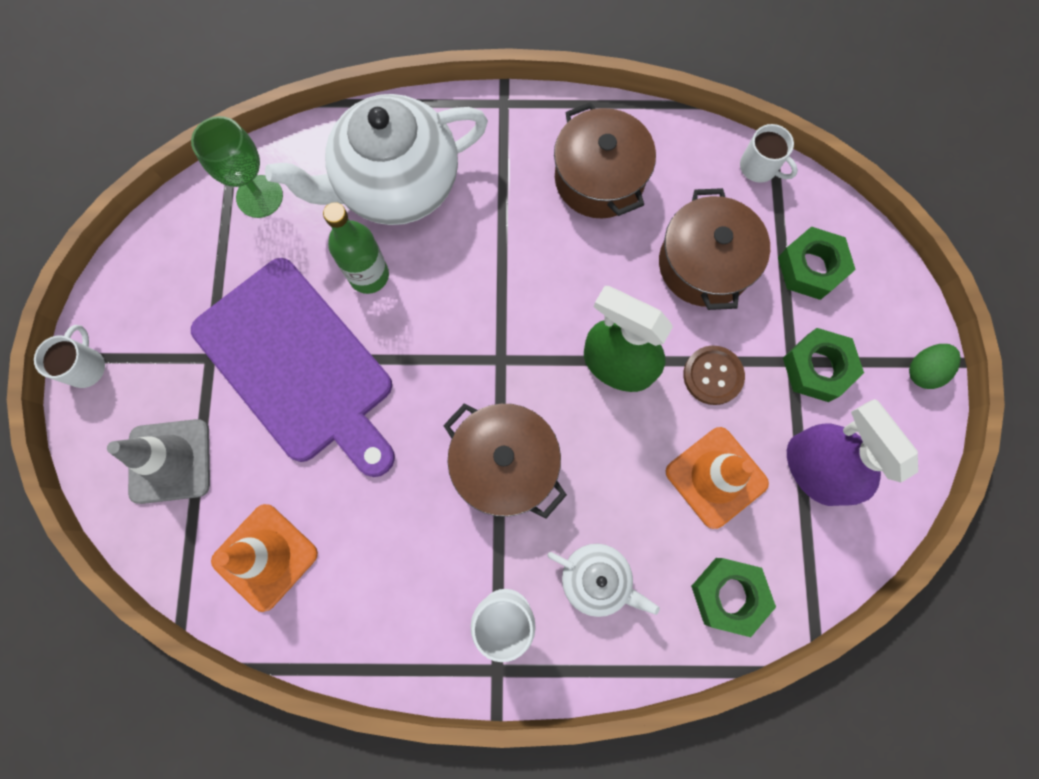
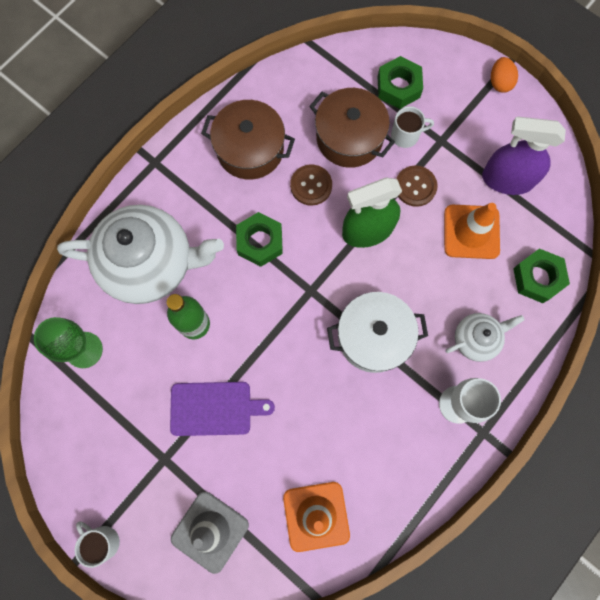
camera: 50 degrees left, 0 degrees up
(298, 364) = (214, 408): purple cutting board -> purple cutting board, size x0.55
(396, 185) = (150, 264): white teapot -> white teapot turned 105 degrees counterclockwise
(505, 465) = (373, 337): brown pot -> white pot
(615, 268) = (311, 185): none -> brown button
(759, 167) = (319, 62): white mug -> white mug (406, 135)
(817, 368) = (455, 131): green nut -> green nut (260, 242)
(923, 370) = (500, 82): green egg -> orange egg

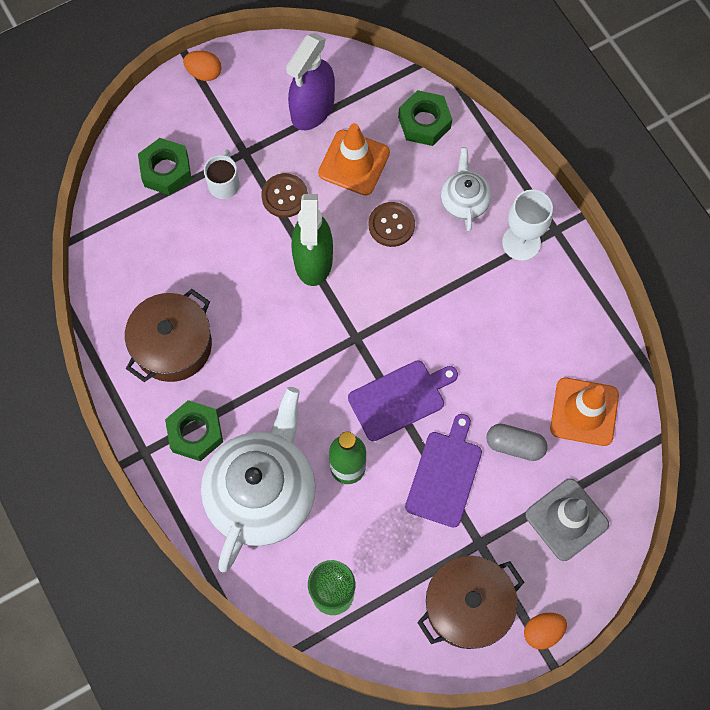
camera: 70 degrees left, 5 degrees down
(102, 541) = (542, 631): white mug -> orange egg
(260, 242) = (283, 370): green nut -> green nut (195, 433)
(262, 461) = (515, 445): none -> grey capsule
(269, 346) = (399, 398): none -> purple cutting board
(311, 185) = (241, 297): brown button -> brown button (391, 225)
(349, 138) = (203, 240): brown pot -> brown pot (467, 606)
(373, 337) = (427, 294): white pot -> none

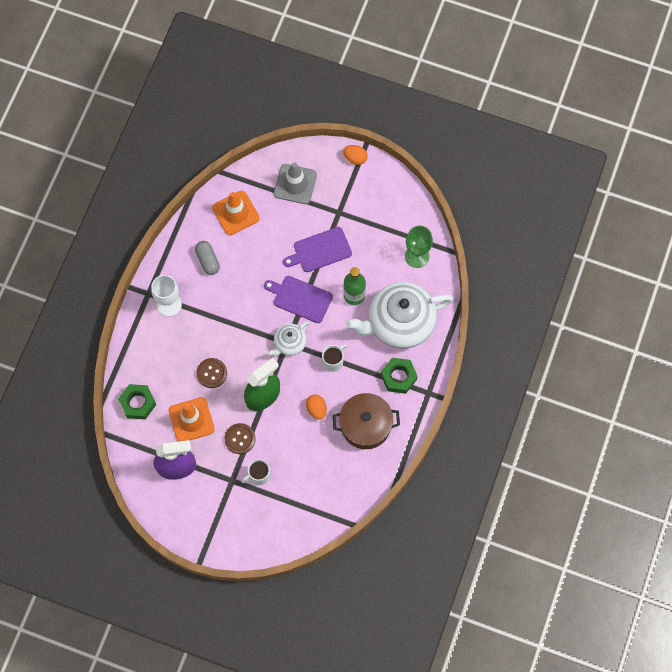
camera: 130 degrees left, 0 degrees up
(166, 170) = (276, 512): green nut -> none
(204, 73) = (202, 542): orange egg -> orange egg (316, 409)
(284, 373) = (333, 361): none -> white mug
(464, 201) = (168, 349): white teapot -> white teapot (289, 343)
(467, 606) = (371, 196): brown pot -> none
(515, 445) = (279, 231): grey capsule -> grey capsule (208, 260)

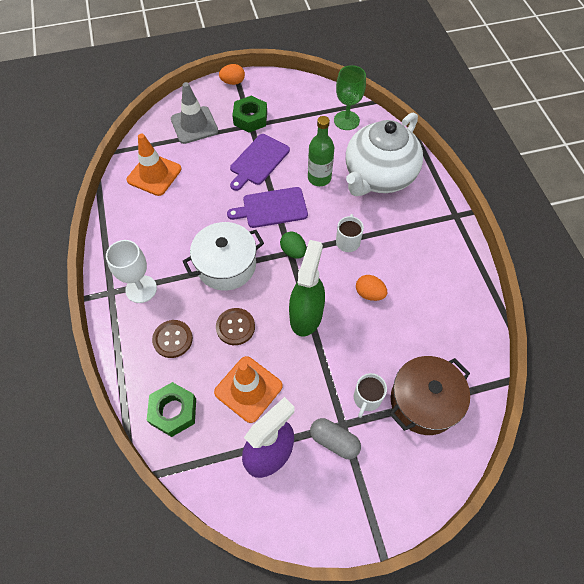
camera: 35 degrees left, 10 degrees down
(208, 260) = (155, 227): grey capsule -> grey capsule (334, 441)
(236, 324) = (226, 265): none -> white pot
(240, 439) = (316, 374): brown button -> brown button (173, 339)
(289, 343) = (293, 251): white teapot -> green egg
(365, 425) = (428, 278): brown pot -> brown pot (424, 401)
(398, 377) = (418, 219): green nut -> green nut (250, 118)

